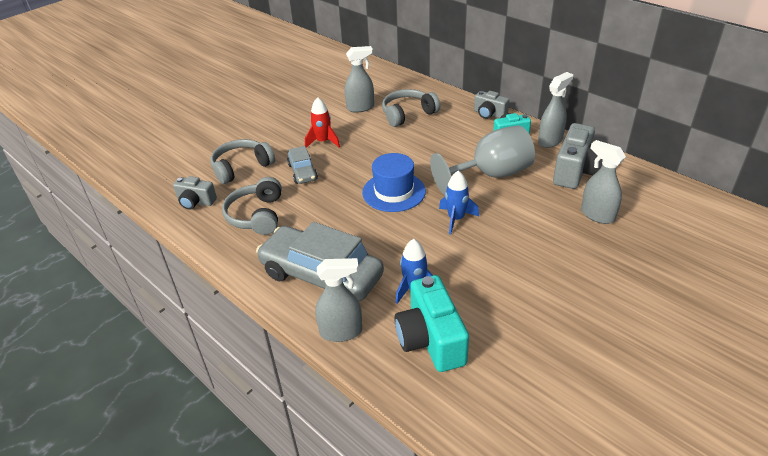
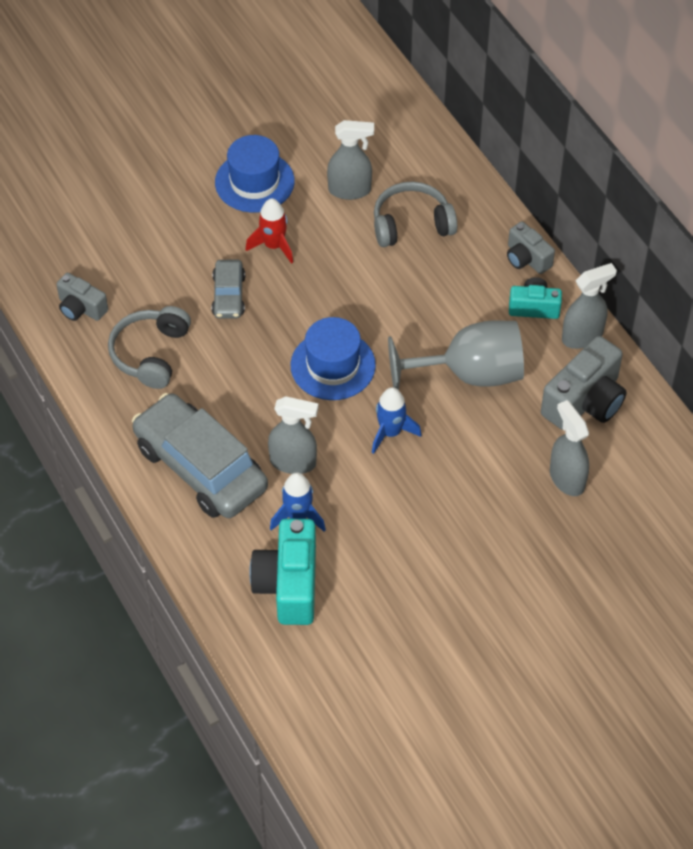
camera: 15 degrees right, 15 degrees up
(241, 167) = (152, 263): grey headphones -> none
(297, 116) = (254, 182): none -> blue hat
(341, 332) = (198, 547): grey spray bottle -> grey spray bottle (293, 462)

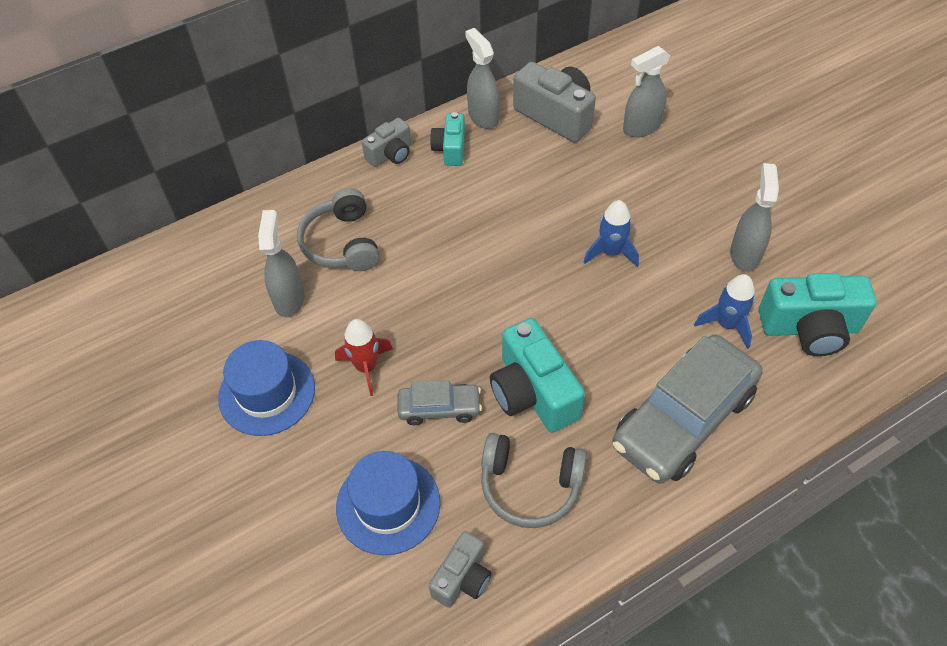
camera: 90 degrees left, 0 degrees up
(237, 360) = (533, 392): none -> turquoise camera
(293, 462) = (661, 332): grey spray bottle -> grey spray bottle (745, 254)
(333, 365) = (532, 303): blue hat -> blue hat (388, 504)
(470, 374) = (533, 193): grey goblet -> none

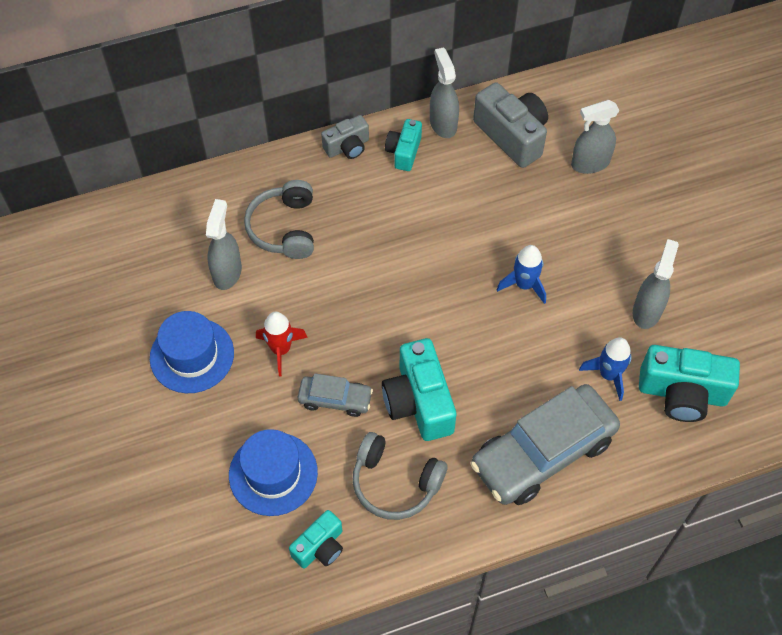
camera: 10 degrees right, 5 degrees up
(462, 578) = (320, 547): grey camera -> turquoise camera

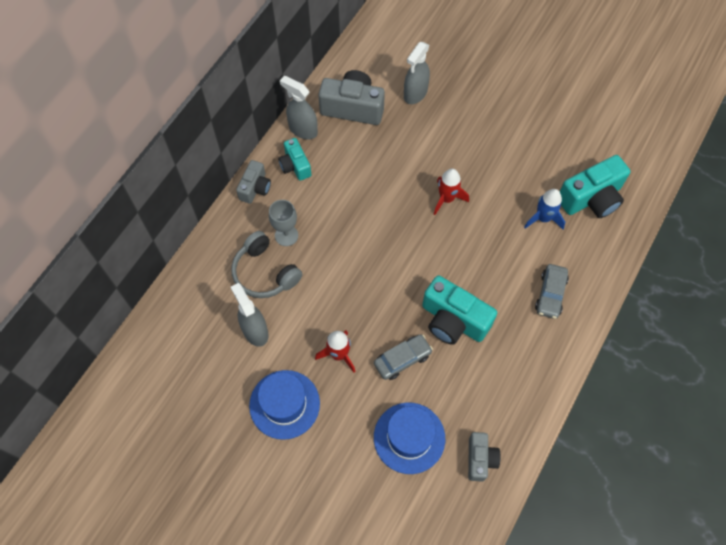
camera: 40 degrees left, 5 degrees up
(320, 547) = (480, 459): turquoise camera -> grey camera
(335, 209) = (286, 235): none -> grey goblet
(395, 483) = (486, 382): grey headphones -> none
(524, 285) = (447, 199): blue rocket -> red rocket
(543, 452) = (550, 294): grey car -> grey car, size x0.49
(647, 311) = (529, 163): grey spray bottle -> none

